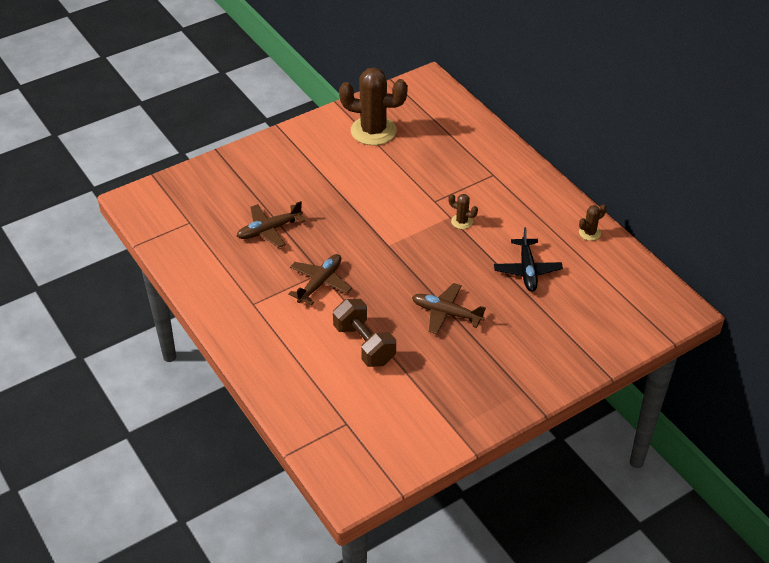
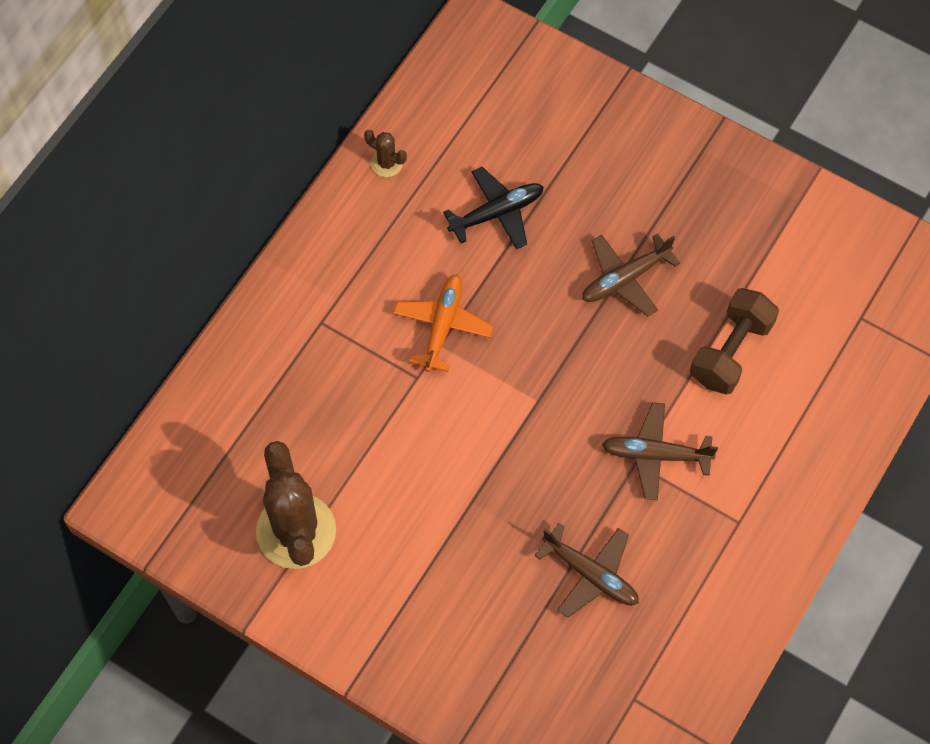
camera: 115 degrees left, 20 degrees up
(446, 313) = (625, 279): brown plane -> brown plane turned 60 degrees clockwise
(462, 221) = (442, 326): brown cactus -> orange plane

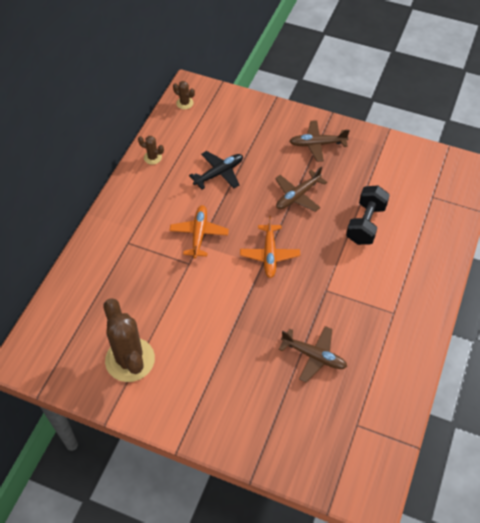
camera: 10 degrees left, 10 degrees down
(460, 58) = (184, 103): none -> brown cactus
(554, 383) = (269, 255): none -> orange plane
(655, 455) = (336, 284): brown plane -> brown plane (317, 144)
(730, 352) = (365, 224): brown dumbbell -> black dumbbell

